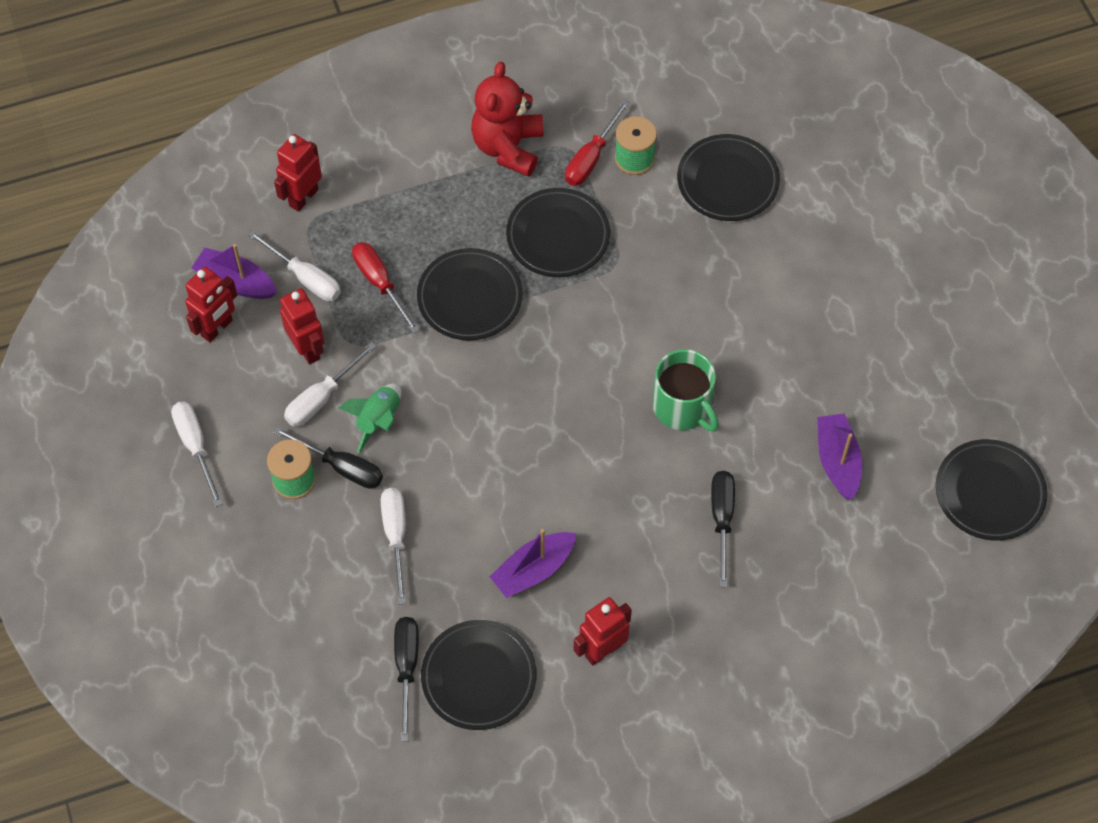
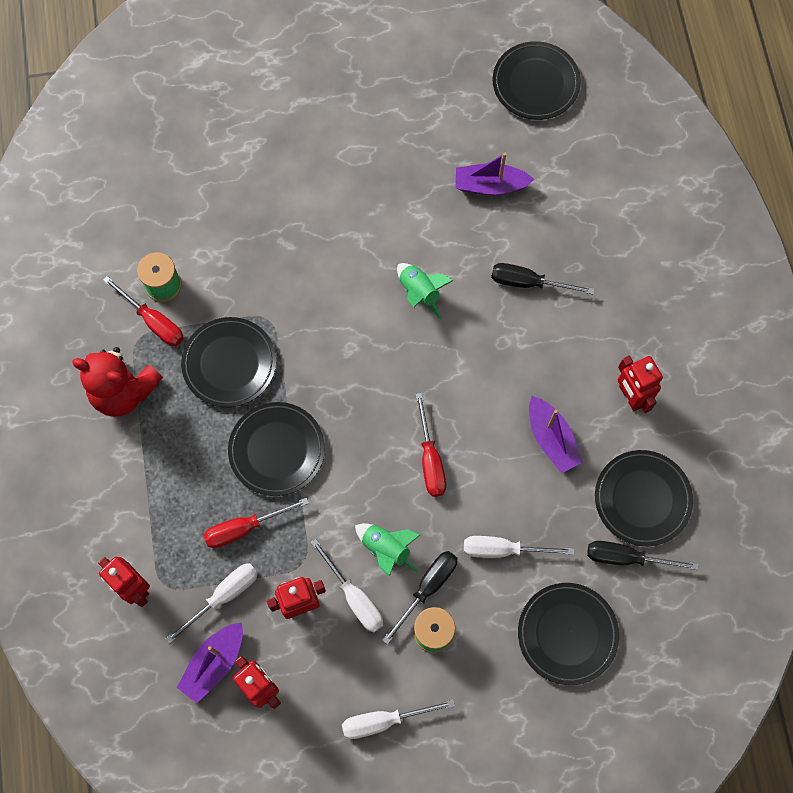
camera: 80 degrees left, 10 degrees up
(486, 448) = (430, 459): none -> red screwdriver
(683, 407) = (419, 292): green mug -> green rocket
(727, 181) = (206, 214): black plate -> black plate (567, 634)

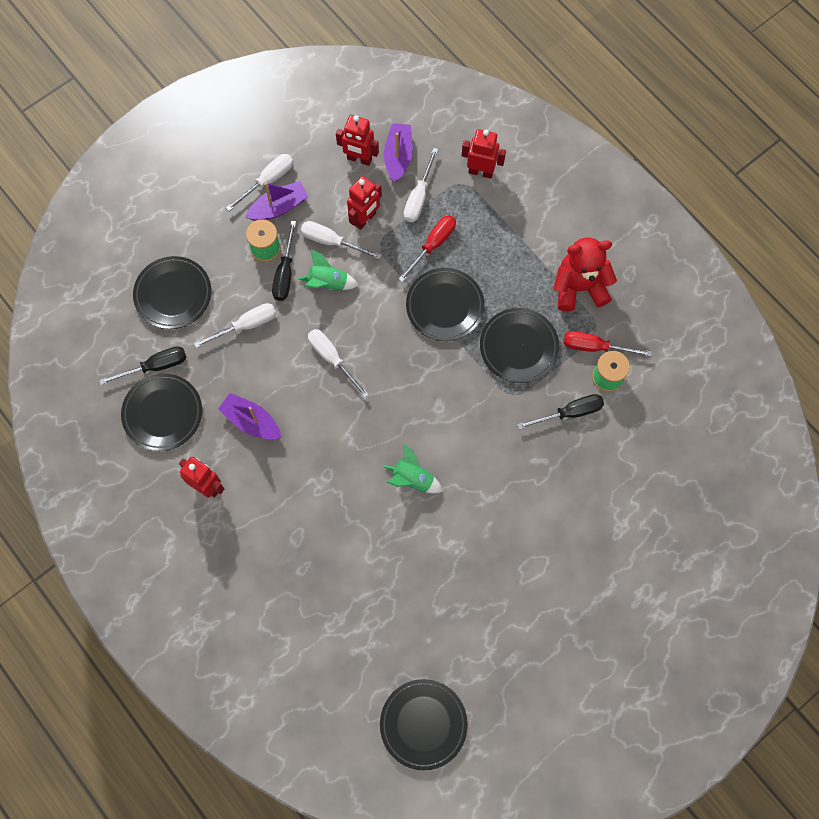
camera: 150 degrees right, 0 degrees up
(430, 459) = (332, 358): red screwdriver -> white screwdriver
(490, 185) = (409, 602): purple boat -> purple boat (279, 207)
(528, 282) = (333, 534): black screwdriver -> black screwdriver (570, 413)

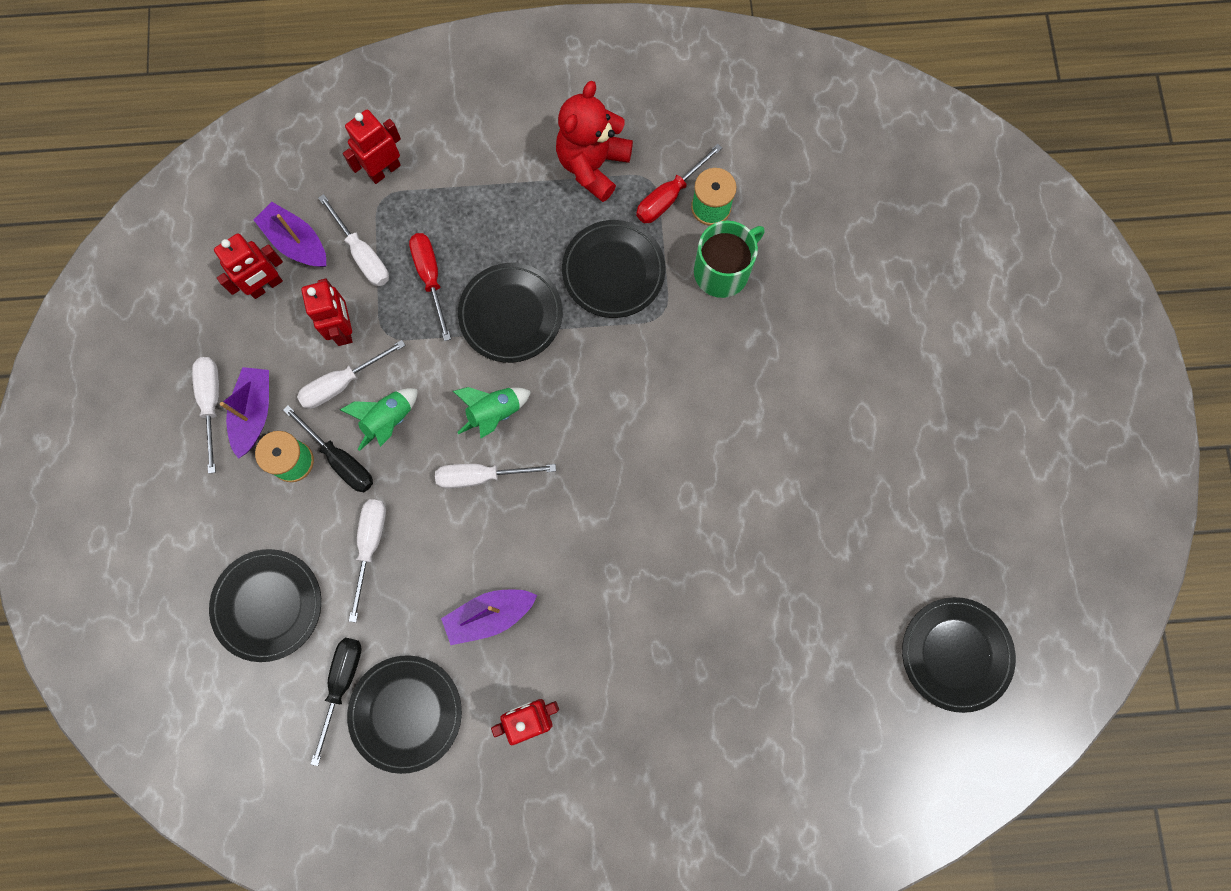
camera: 55 degrees left, 5 degrees up
(412, 479) = (681, 482): green rocket -> green rocket (494, 413)
(570, 413) = (722, 271): black screwdriver -> green mug

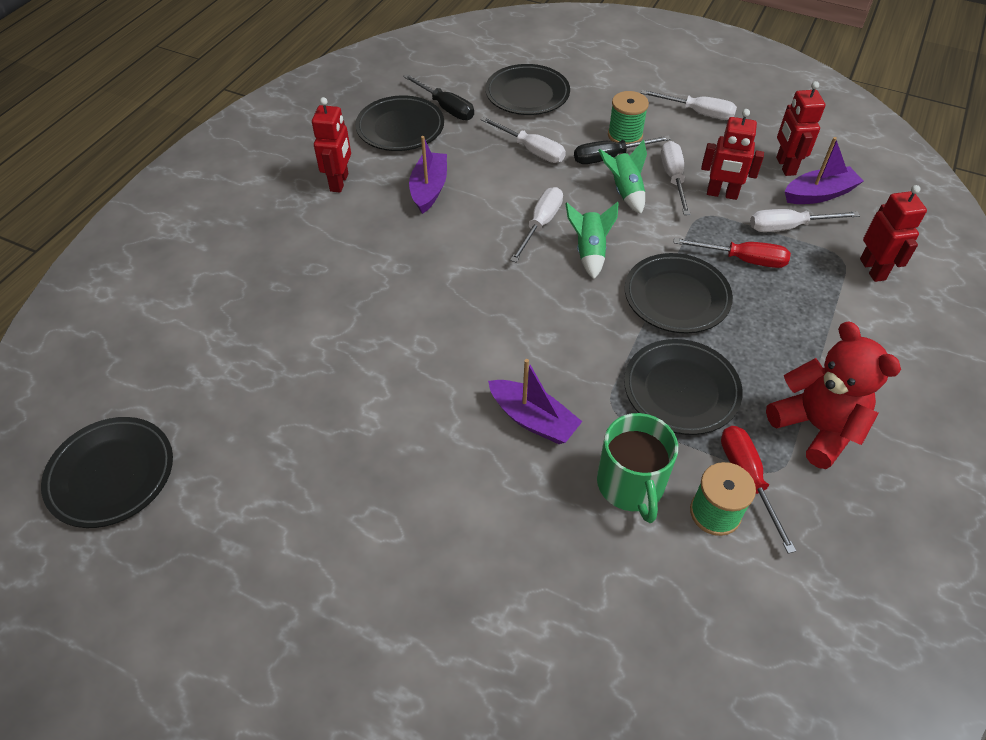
camera: 120 degrees right, 25 degrees down
(254, 413) = (676, 129): purple boat -> purple boat (533, 419)

